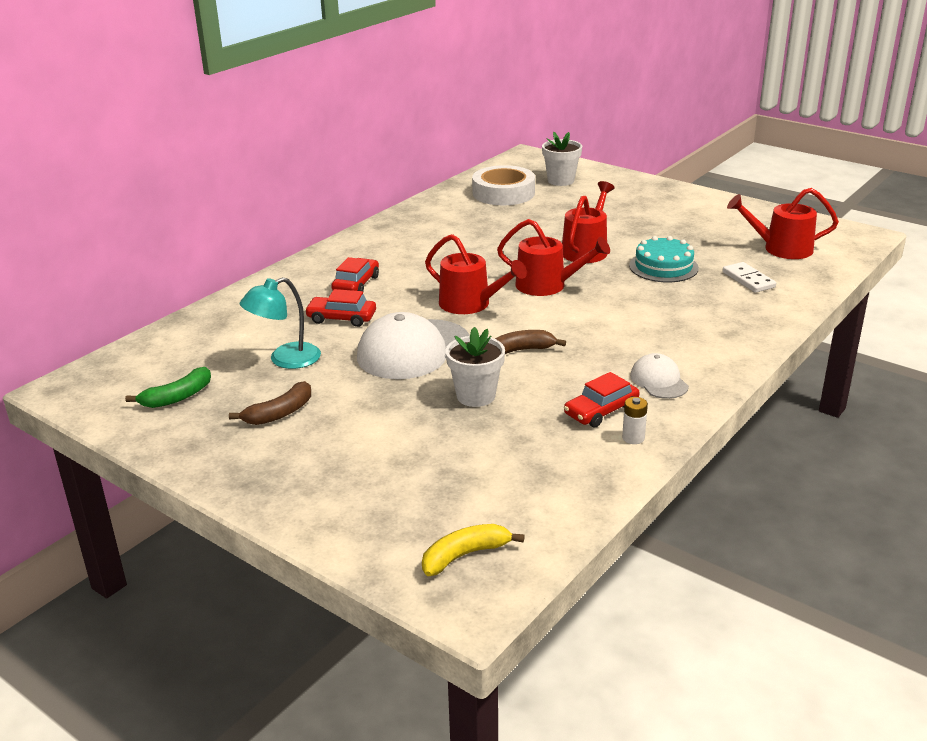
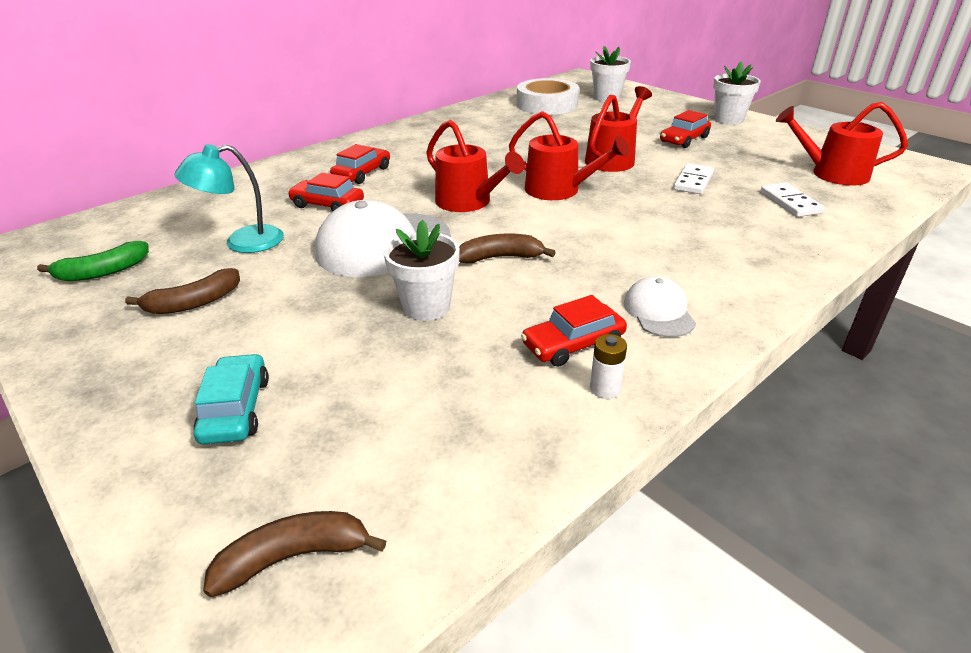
camera: 10 degrees right, 5 degrees up
(369, 482) = (236, 409): none -> turquoise car
(464, 555) = (293, 557): yellow banana -> brown banana
(646, 224) = (684, 139): none -> red car
(663, 267) = (693, 181): turquoise cake -> white domino
(683, 198) = (728, 119): none -> white flower pot

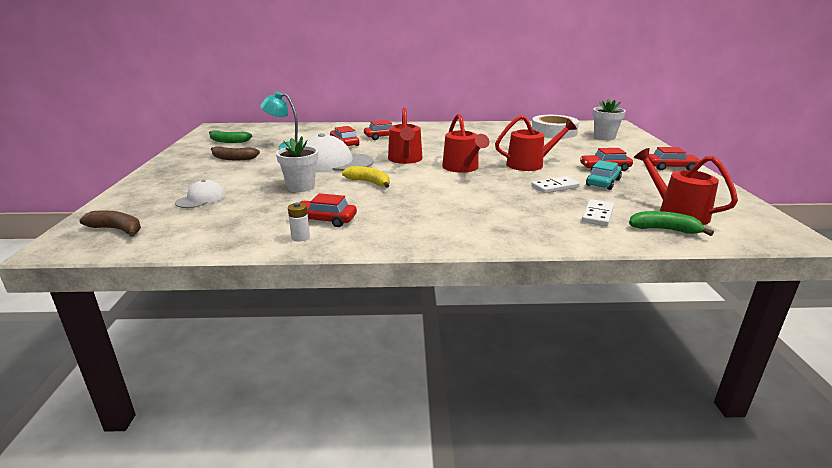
camera: 40 degrees right, 10 degrees down
(236, 409) = (182, 190): turquoise car -> turquoise car (603, 182)
(500, 257) = (369, 182): brown banana -> yellow banana
(658, 311) = (390, 225): white cap -> white cap (201, 199)
(728, 119) = (671, 167): white flower pot -> red car
(860, 197) = (664, 230): none -> green banana

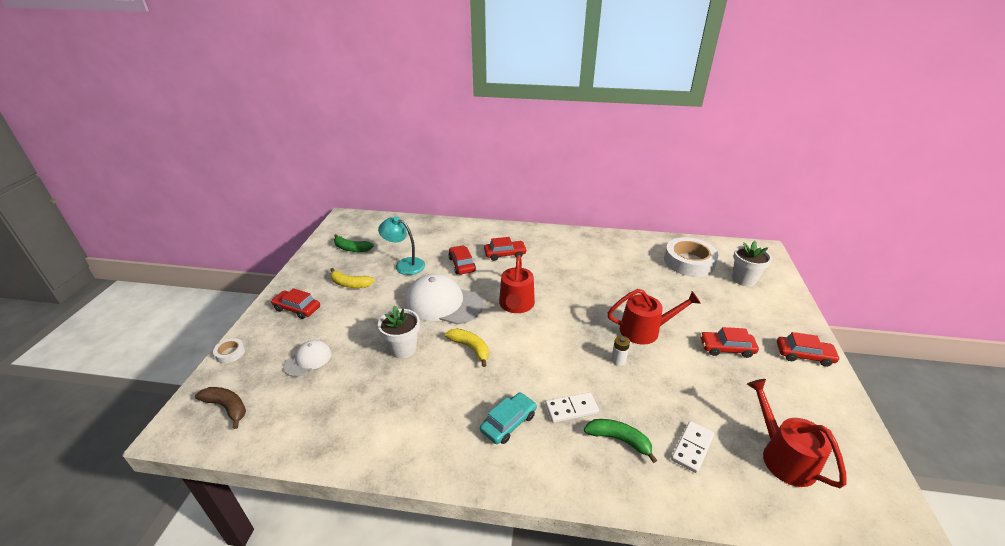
camera: 10 degrees right, 10 degrees up
(112, 201) = (230, 353): none -> white tape
(233, 158) = (350, 284): brown banana -> yellow banana
(300, 237) = (384, 447): white battery -> white battery (618, 360)
(325, 220) = (413, 417): red car -> red car (297, 308)
(462, 168) = (571, 330): red watering can -> none
(555, 187) = (660, 382): white domino -> white domino (571, 409)
(603, 182) = (716, 379): turquoise car -> turquoise car (508, 423)
(664, 230) = (758, 490): green banana -> green banana (619, 440)

